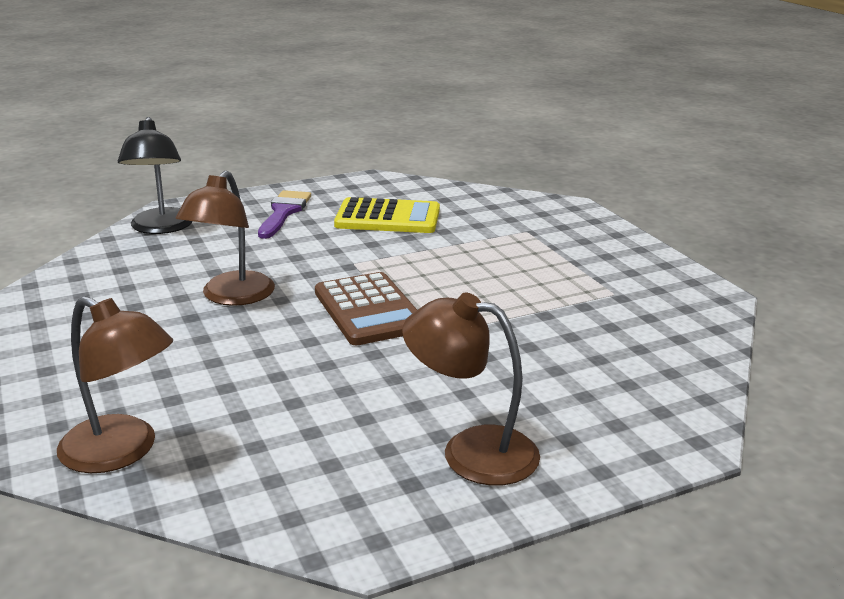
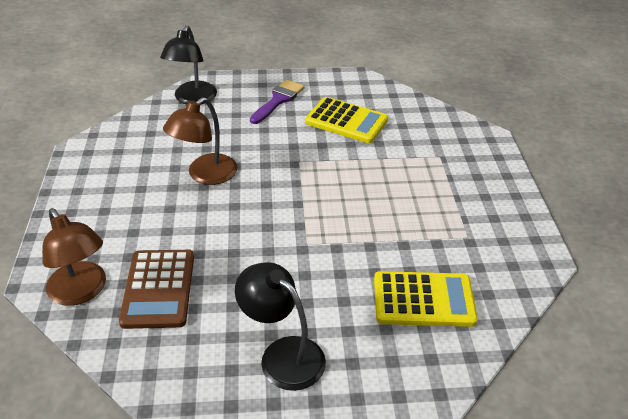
camera: 20 degrees right, 15 degrees up
(368, 310) = (285, 209): brown calculator -> brown calculator (158, 289)
(471, 451) = (282, 354): brown lamp -> black lamp
(609, 359) = (423, 300): none -> yellow calculator

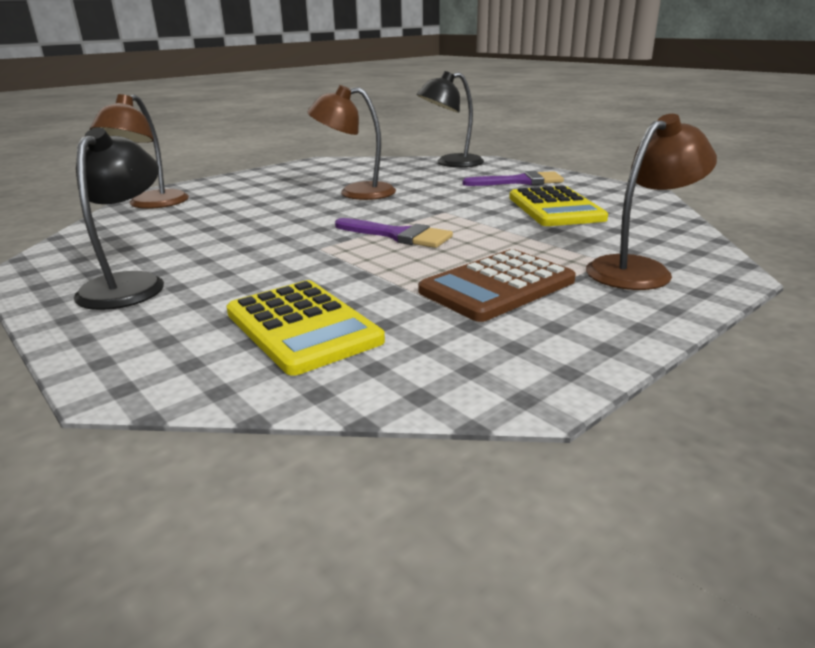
camera: 55 degrees right, 15 degrees down
(158, 289) = (180, 221): brown calculator -> brown calculator (497, 286)
(322, 201) = (398, 235): none -> purple brush
(460, 155) = (639, 269): none -> brown lamp

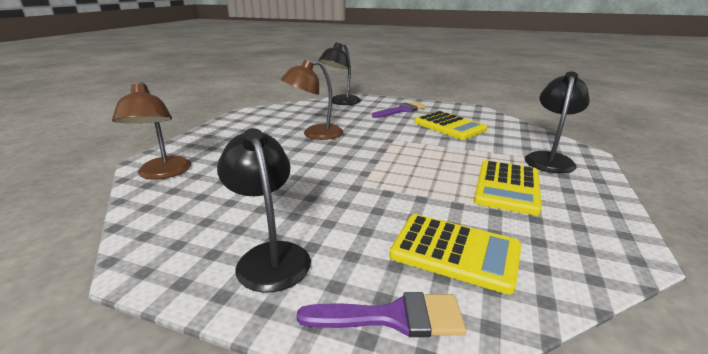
camera: 30 degrees left, 0 degrees up
(398, 235) = (396, 163): purple brush -> purple brush (393, 317)
(497, 286) = (507, 187): brown calculator -> yellow calculator
(639, 269) = (549, 159): brown lamp -> black lamp

